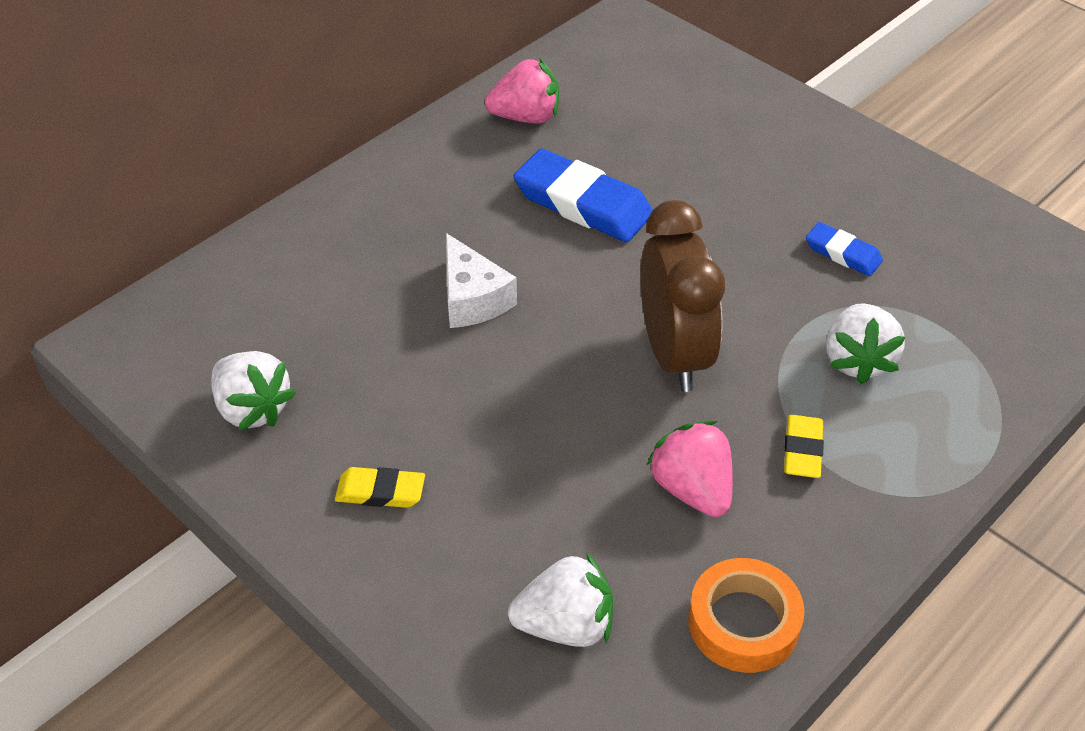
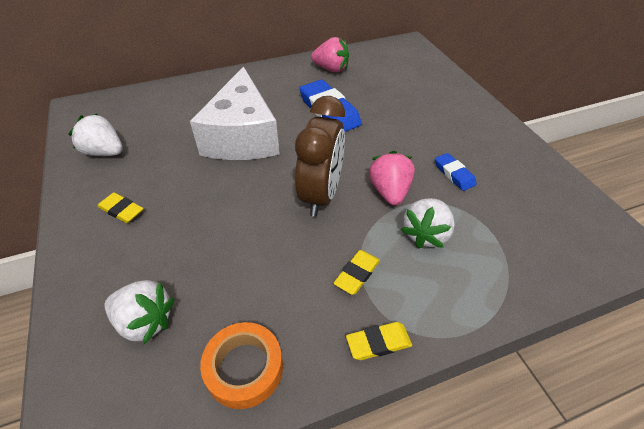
camera: 25 degrees right, 0 degrees up
(253, 409) = (104, 152): white strawberry -> white strawberry turned 135 degrees clockwise
(472, 298) = (242, 136): white cheese -> white cheese, size x1.94
(692, 489) = (276, 271): pink strawberry -> pink strawberry (389, 192)
(885, 525) = (378, 343): none -> yellow eraser

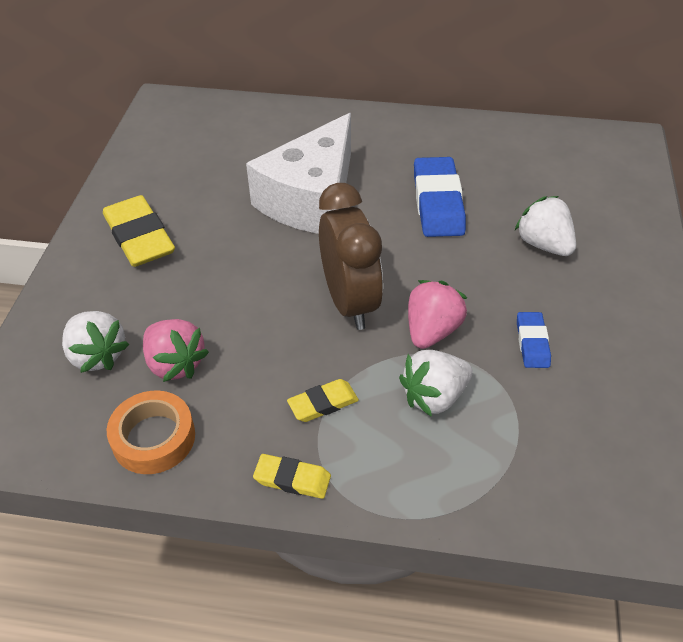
camera: 30 degrees right, 0 degrees up
(104, 152) = (160, 166): white strawberry -> white strawberry (543, 244)
(121, 210) = (139, 237): yellow eraser -> yellow eraser, size x1.88
(321, 195) = (349, 302): brown clock -> brown clock turned 60 degrees counterclockwise
(331, 69) = (485, 145): pink strawberry -> pink strawberry (175, 364)

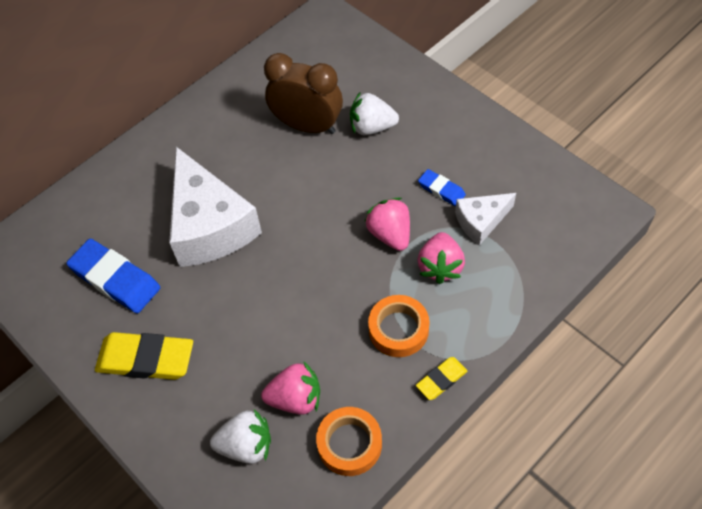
camera: 50 degrees left, 10 degrees up
(323, 403) = (398, 329): yellow eraser -> orange tape
(349, 302) = (328, 264): brown clock -> brown clock (307, 126)
(434, 396) = (440, 266): white strawberry -> pink strawberry
(438, 202) = (283, 155): blue eraser -> blue eraser (115, 279)
(530, 402) = (481, 221): none -> white cheese

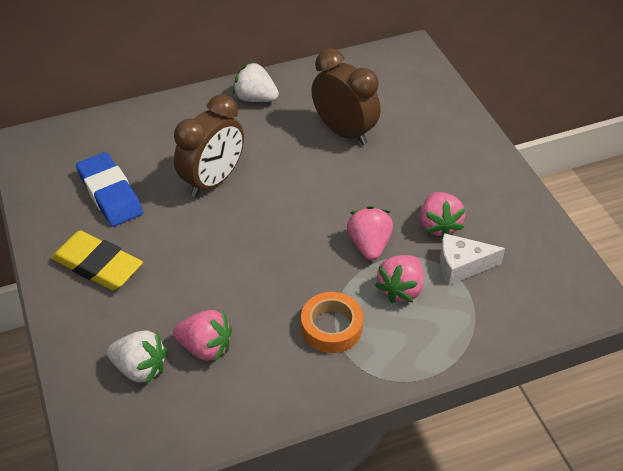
camera: 20 degrees right, 10 degrees down
(210, 226) = (213, 181): white cheese -> brown clock
(349, 444) = (231, 405): orange tape -> none
(372, 127) = (402, 152): white strawberry -> white strawberry (255, 98)
(441, 190) = (438, 225): blue eraser -> pink strawberry
(441, 380) = (347, 385): yellow eraser -> none

